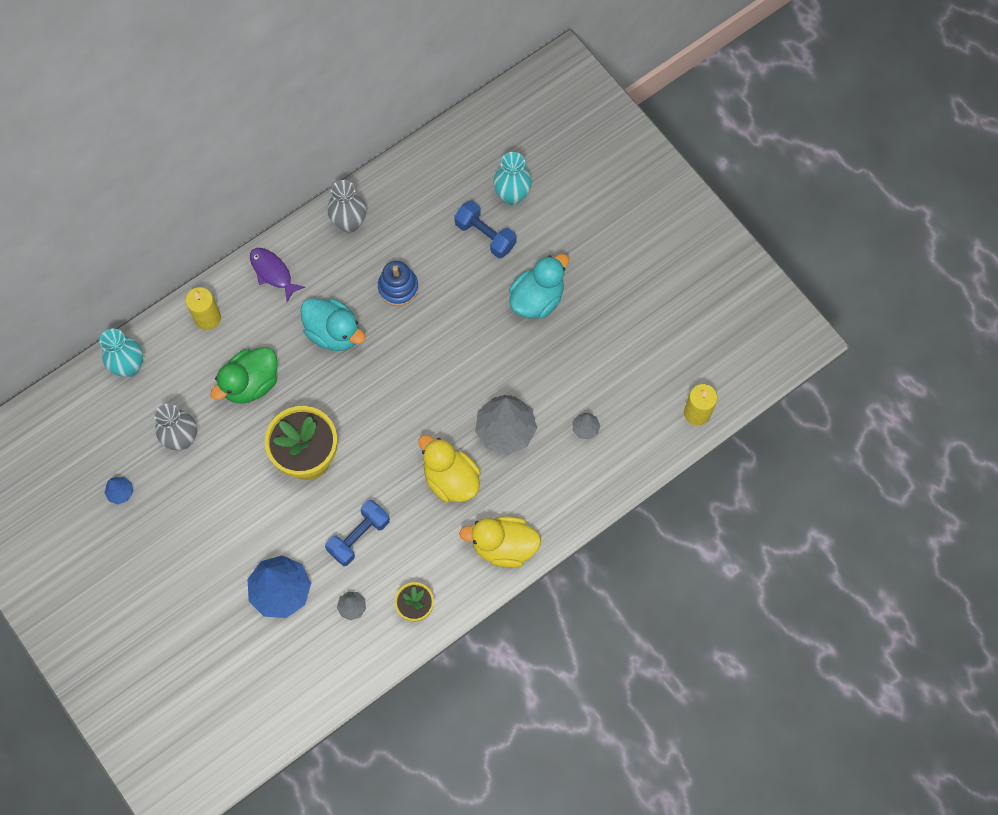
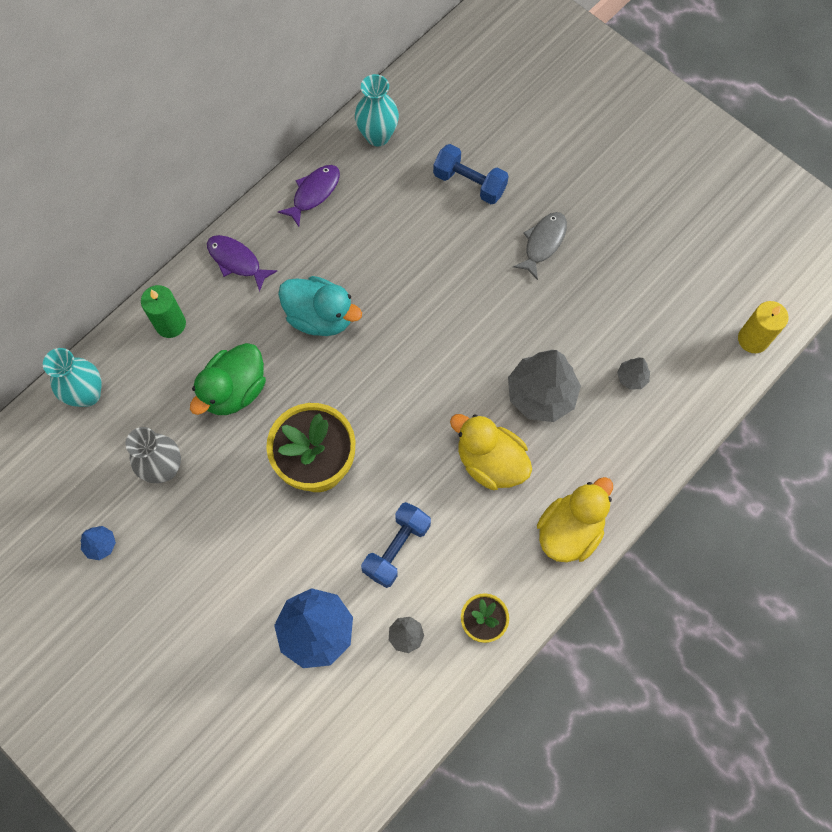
camera: 10 degrees left, 0 degrees up
(208, 318) = (170, 324): yellow candle -> green candle
(349, 223) = (314, 193): grey vase -> purple fish
(398, 288) = (383, 255): blue stacking toy -> none
(503, 546) = (569, 530): yellow duck -> yellow duck turned 135 degrees clockwise
(512, 196) = (489, 136): turquoise vase -> turquoise vase (377, 136)
(537, 299) = (543, 243): turquoise duck -> grey fish

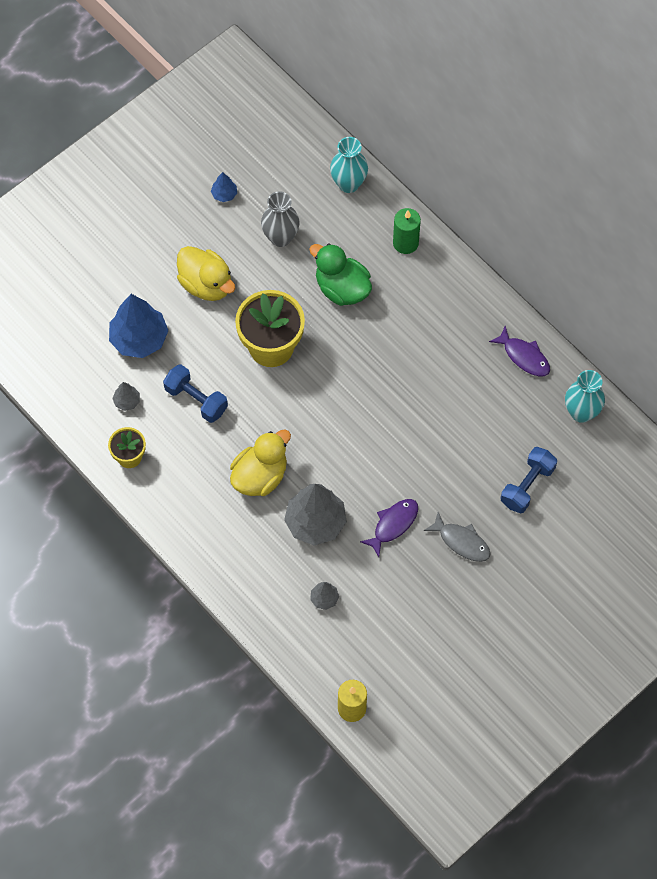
camera: 95 degrees right, 5 degrees down
(237, 261) = (460, 293): purple fish -> purple fish (393, 524)
(320, 317) = (403, 355): turquoise duck -> none
(569, 530) = (195, 530): yellow duck -> yellow duck (206, 284)

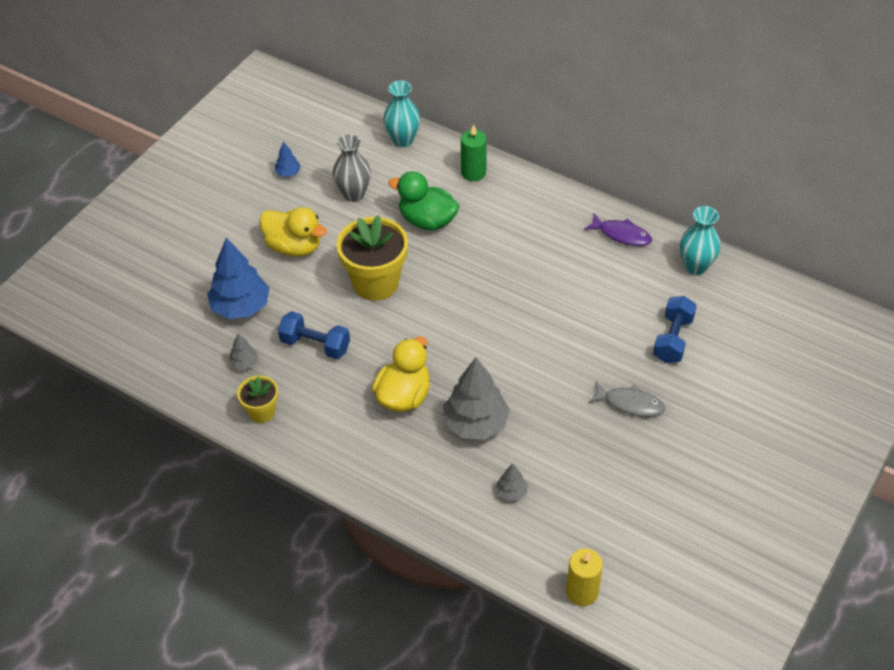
camera: 15 degrees left, 15 degrees down
(393, 524) = (555, 406): purple fish -> none

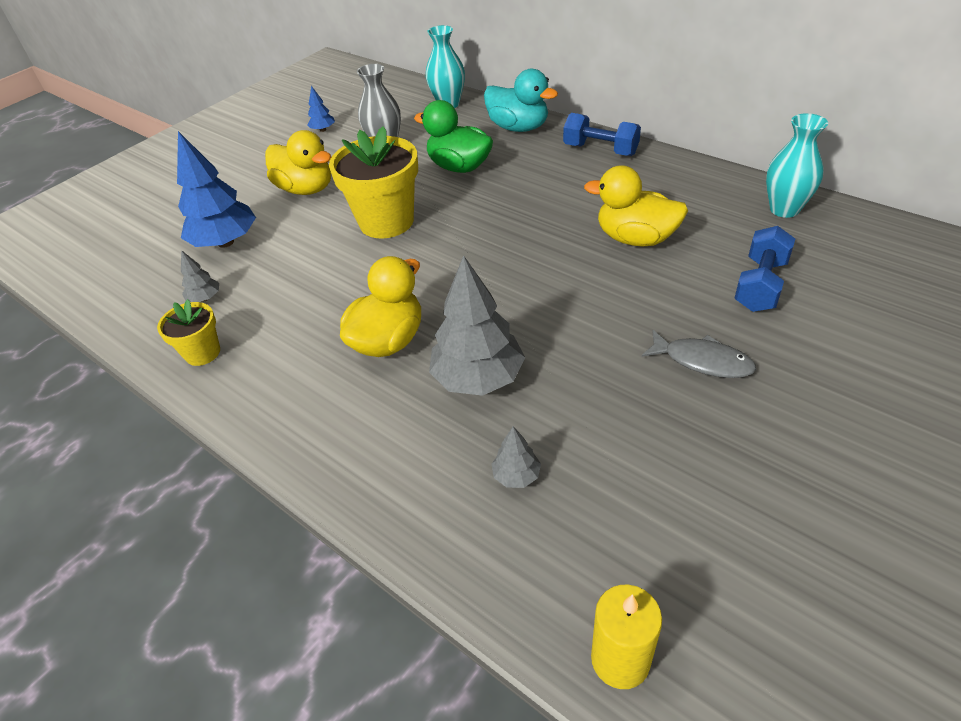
camera: 10 degrees right, 5 degrees down
(315, 345) = (296, 281): blue dumbbell -> blue dumbbell (600, 150)
(473, 172) = (518, 127): green candle -> turquoise duck
(581, 297) = (635, 238): none -> yellow duck
(621, 235) = (687, 179): purple fish -> none

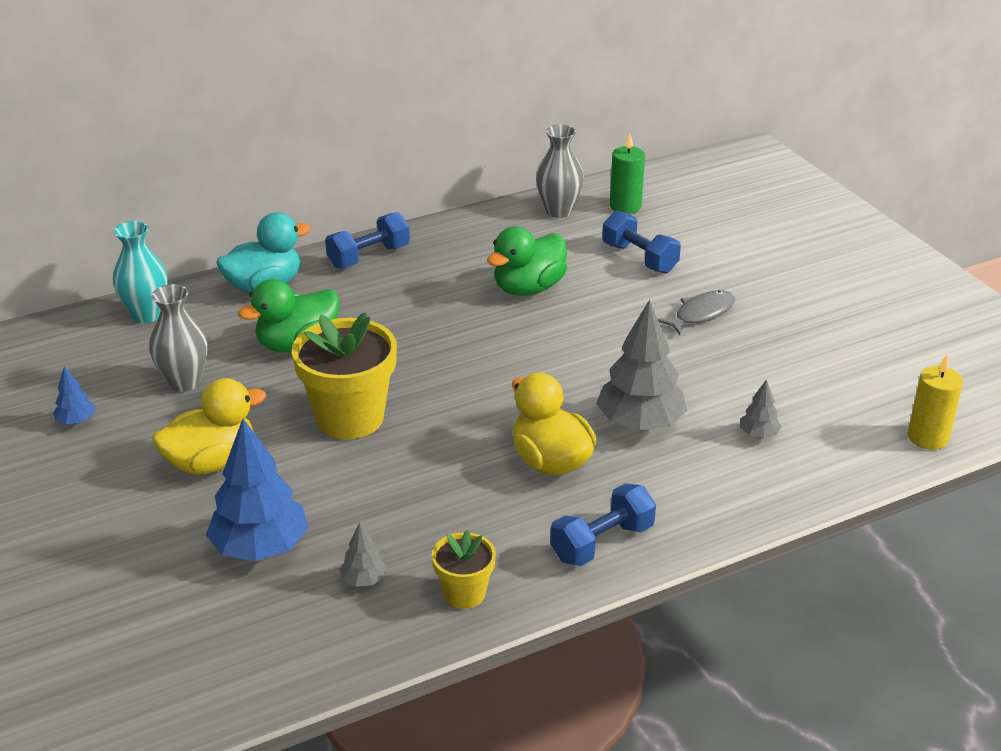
camera: 70 degrees left, 10 degrees down
(290, 411) = (602, 543): none -> blue dumbbell
(635, 238) = (528, 288): yellow duck -> green duck
(784, 209) = (558, 211): turquoise vase -> grey vase
(846, 244) = (625, 206): none -> green candle

